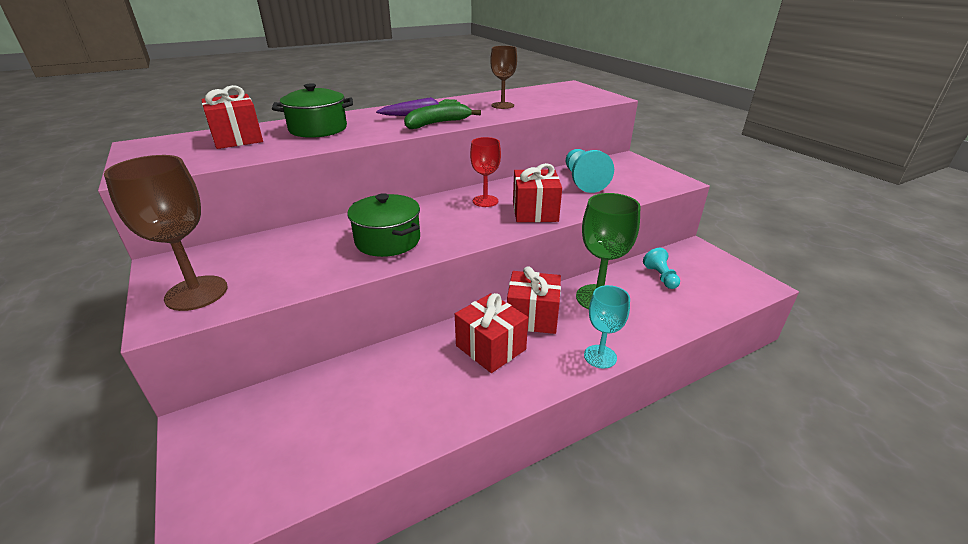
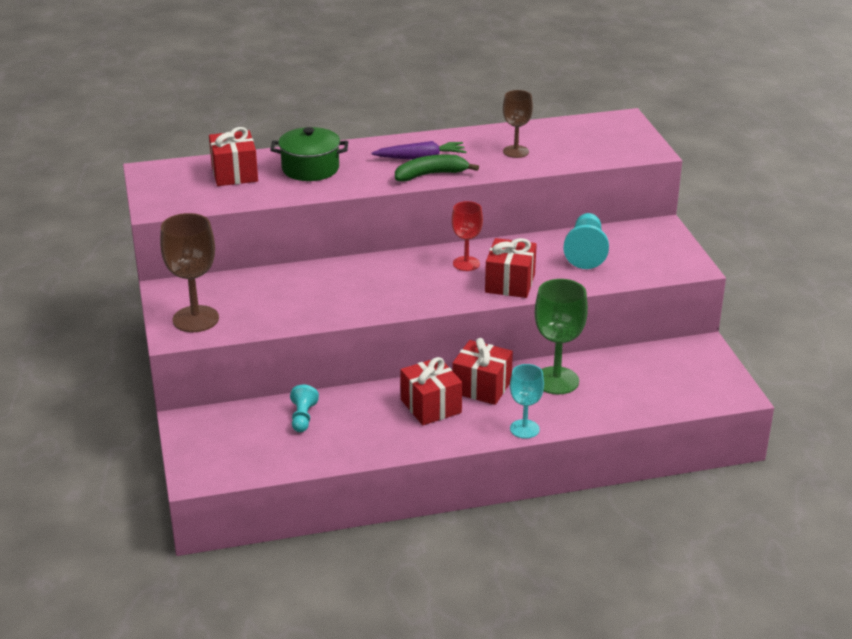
camera: 15 degrees right, 0 degrees up
(388, 241) = (357, 294): green pot -> none
(660, 277) = (637, 370): turquoise pawn -> turquoise pawn (303, 417)

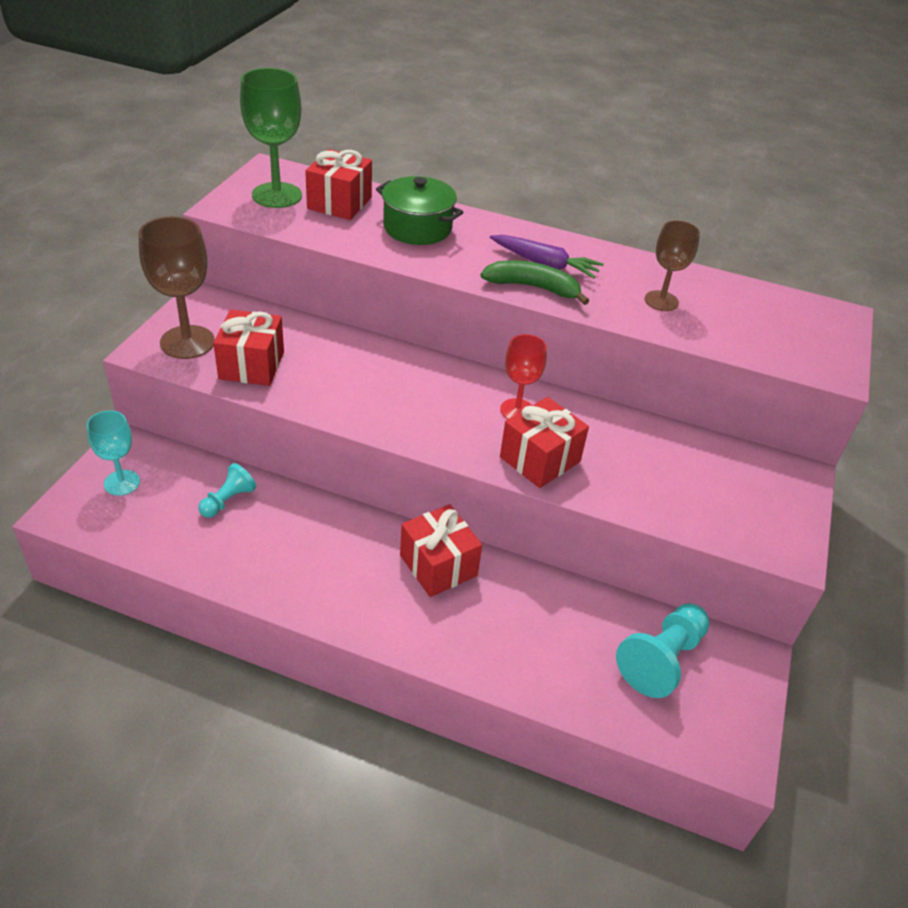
camera: 30 degrees right, 10 degrees up
(431, 406) = (362, 559): red gift -> red gift (252, 365)
(524, 429) = (429, 649): turquoise goblet -> turquoise goblet (122, 483)
(556, 380) = (528, 604): green goblet -> green goblet (277, 195)
(586, 252) = (670, 462): turquoise pawn -> turquoise pawn (661, 659)

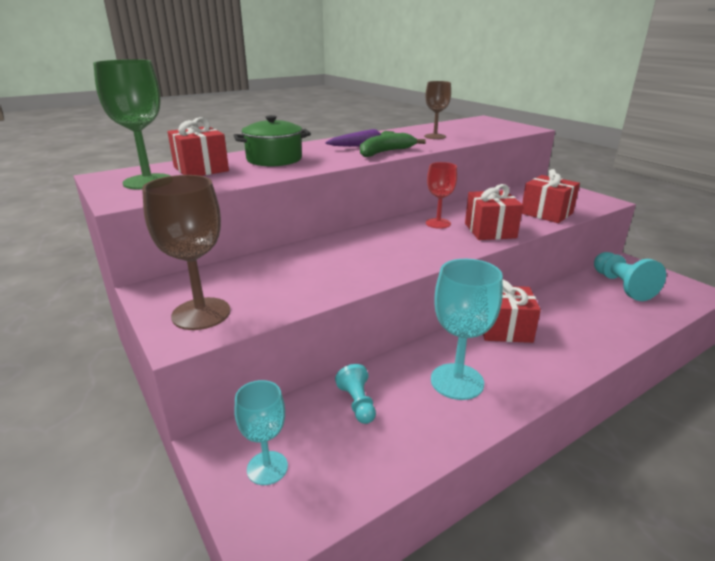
camera: 50 degrees left, 15 degrees down
(252, 365) = (276, 293): red gift -> red gift (546, 213)
(309, 555) = (457, 381): none -> turquoise goblet

